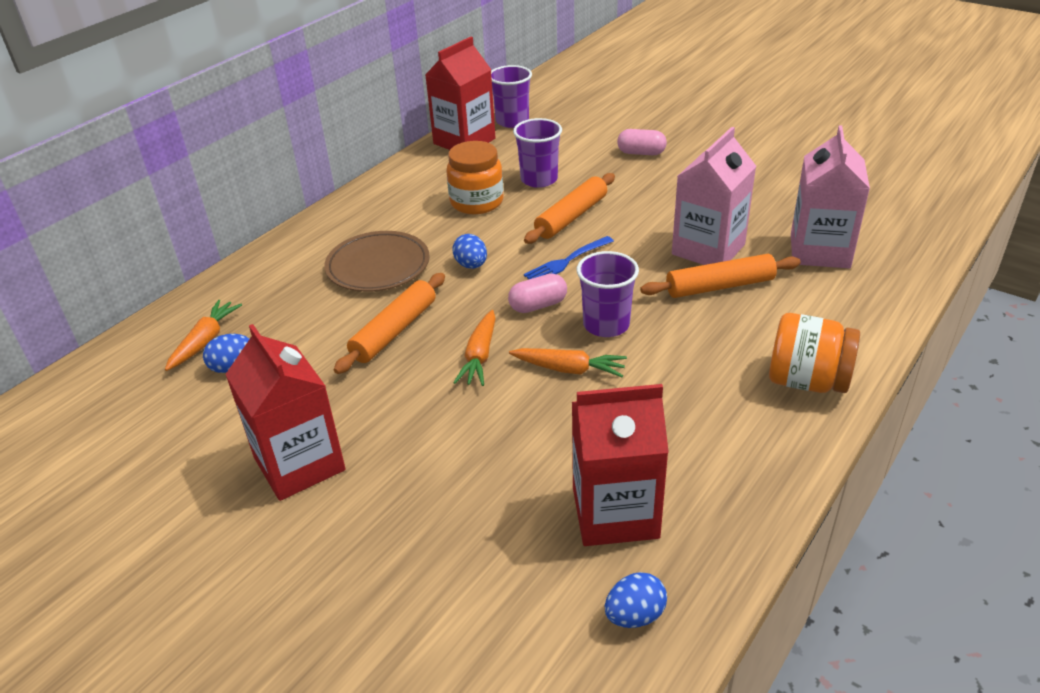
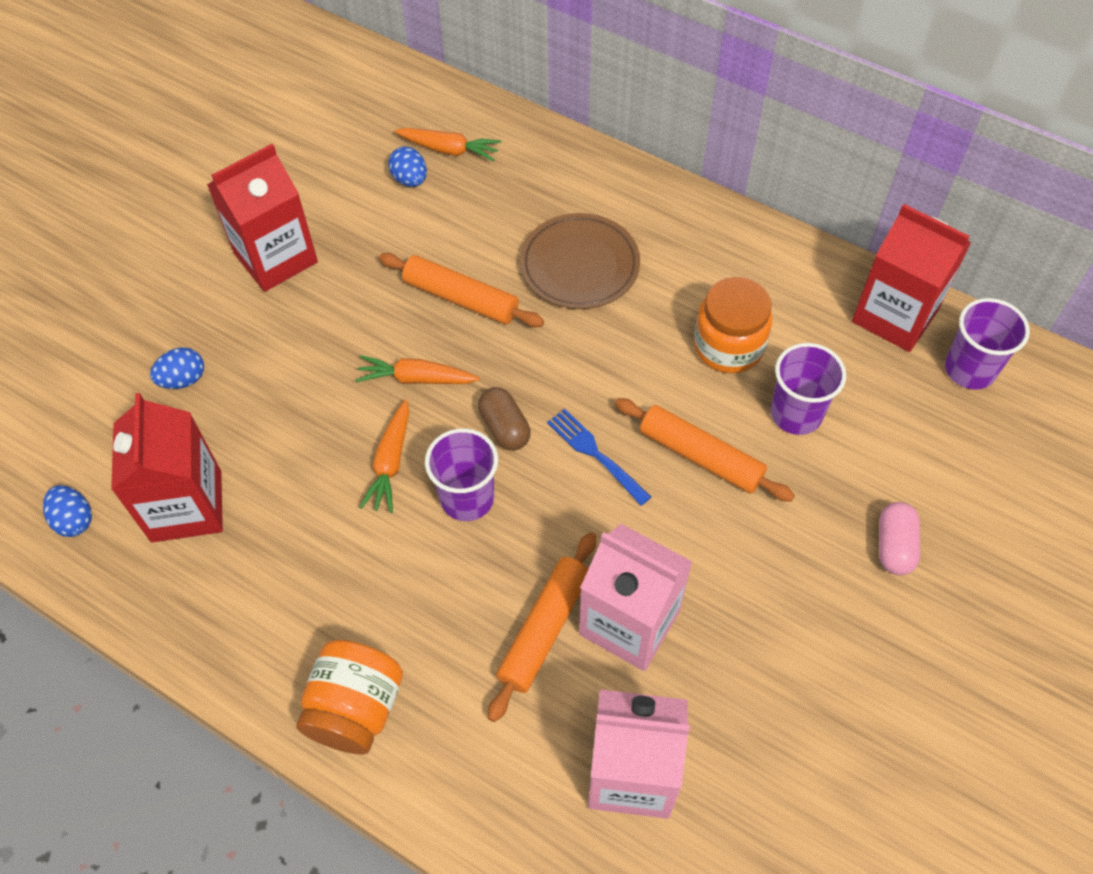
camera: 85 degrees right, 20 degrees up
(471, 265) = (584, 354): blue egg -> blue egg (183, 380)
(538, 305) = (504, 428): pink capsule -> brown capsule
(720, 286) = (544, 629): orange rolling pin -> orange rolling pin turned 45 degrees clockwise

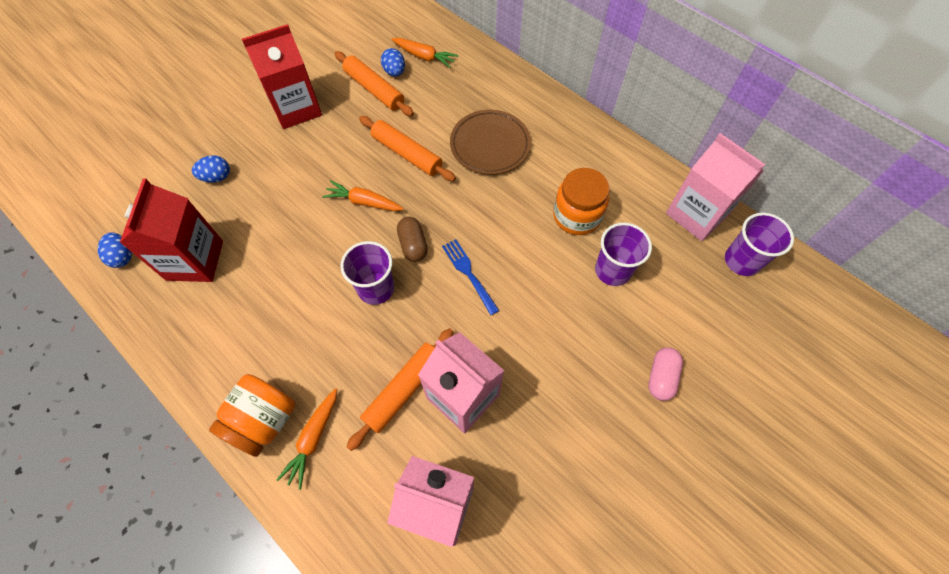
camera: 10 degrees right, 5 degrees up
(390, 463) = (332, 255): orange carrot -> orange carrot (313, 439)
(701, 456) = (540, 288): orange rolling pin -> orange rolling pin (374, 89)
(895, 316) = (696, 214): red carton -> pink carton

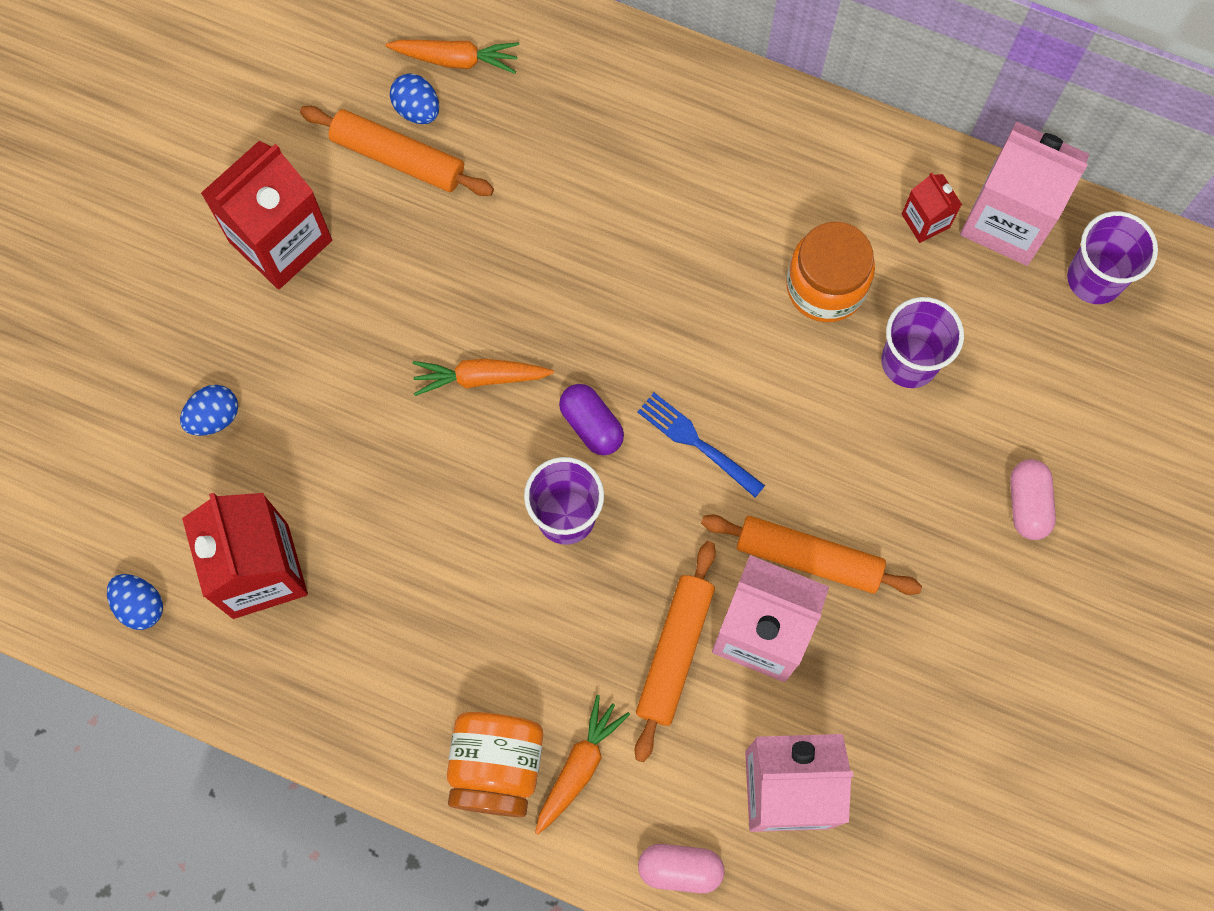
camera: 20 degrees left, 10 degrees up
(313, 439) = (579, 766): orange carrot -> orange carrot turned 150 degrees counterclockwise
(345, 533) = (680, 869): none -> pink capsule
(407, 154) = (510, 266): orange rolling pin -> orange rolling pin (808, 558)
(413, 245) = (591, 425): brown capsule -> purple capsule
(490, 145) = (641, 202): brown plate -> none
(647, 200) = (925, 221): none -> red carton

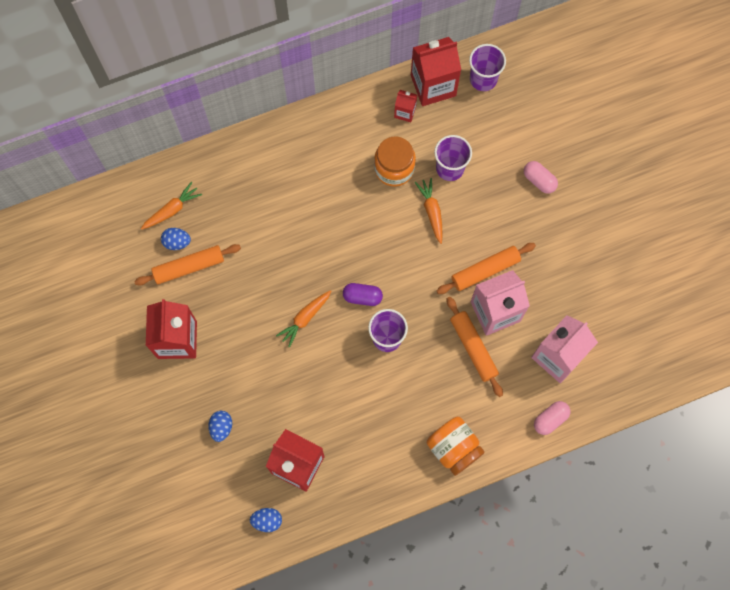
camera: 45 degrees left, 0 degrees up
(579, 766) = (481, 419): orange carrot -> orange carrot (431, 211)
(697, 443) = (406, 267): blue fork -> none
(1007, 220) = (433, 85): pink carton -> red carton

